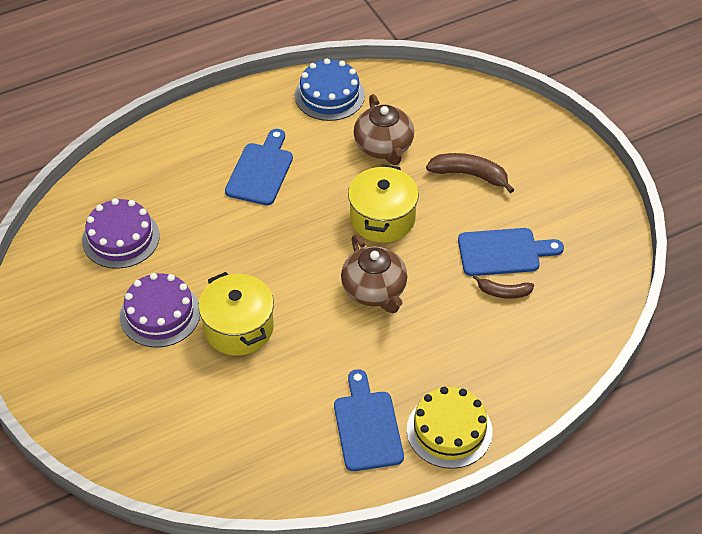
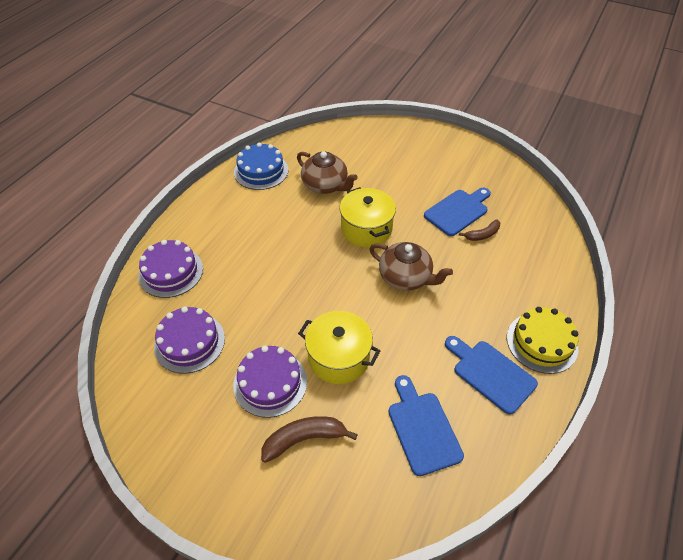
camera: 35 degrees left, 0 degrees up
(155, 161) = (171, 272): none -> purple cake
(260, 171) = (256, 240): blue cutting board -> blue cutting board (422, 428)
(470, 175) = (393, 176): brown banana -> brown banana (304, 439)

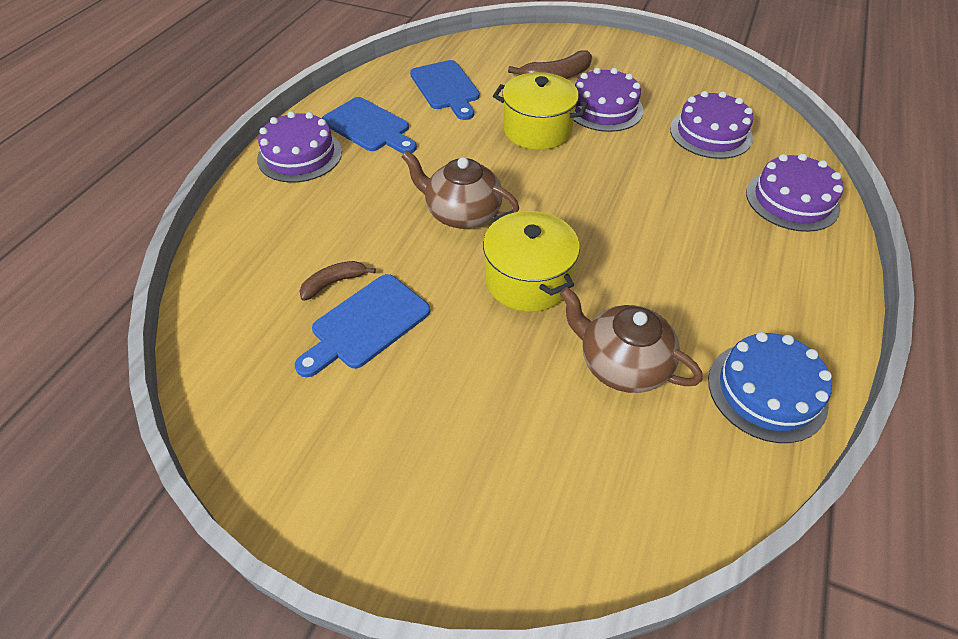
camera: 175 degrees right, 0 degrees up
(542, 342) = (300, 155): yellow cake -> purple cake

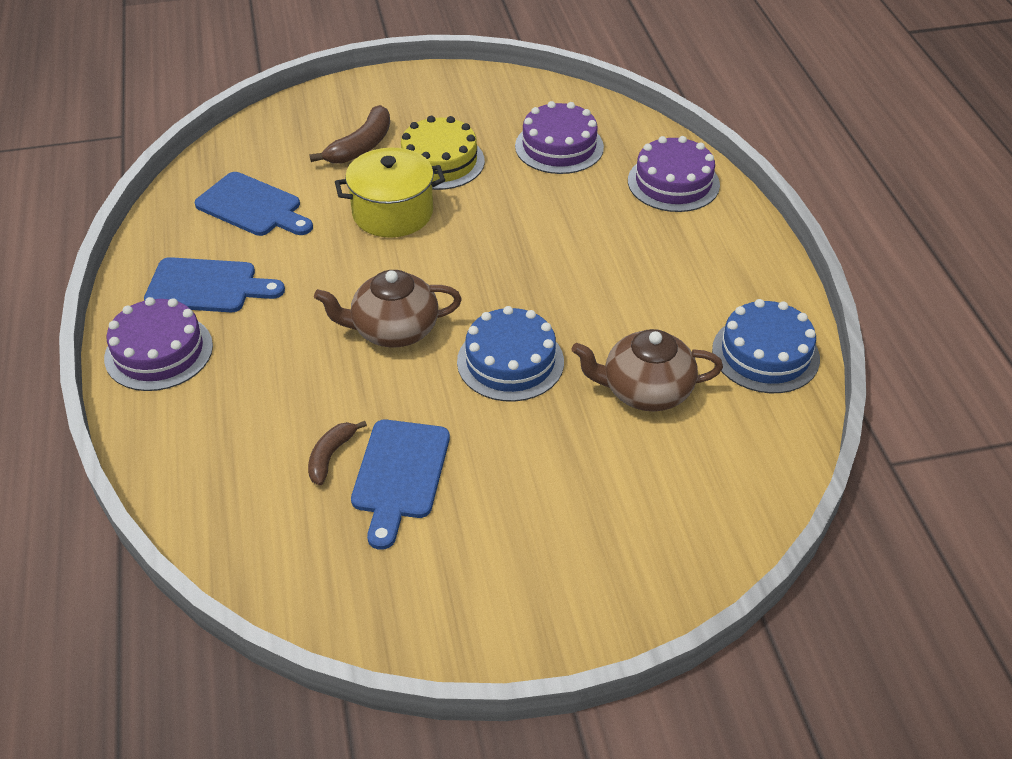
camera: 35 degrees left, 5 degrees down
(528, 280) = (510, 361): yellow pot -> blue cake
(604, 108) = (439, 161): purple cake -> yellow cake

